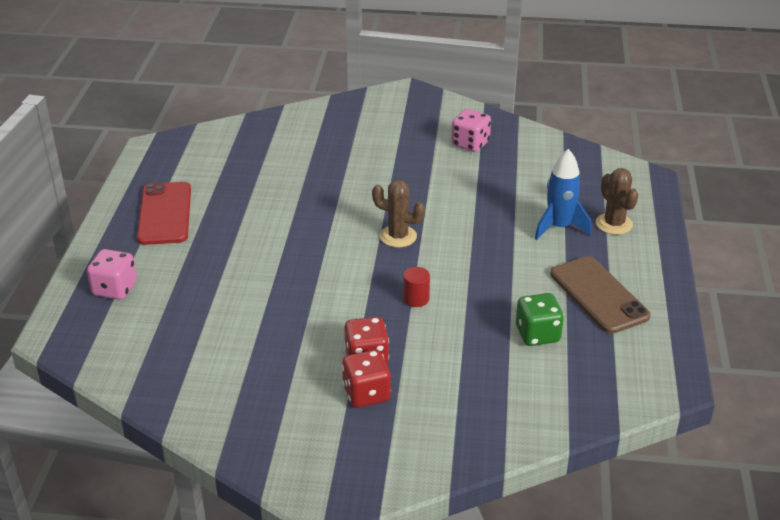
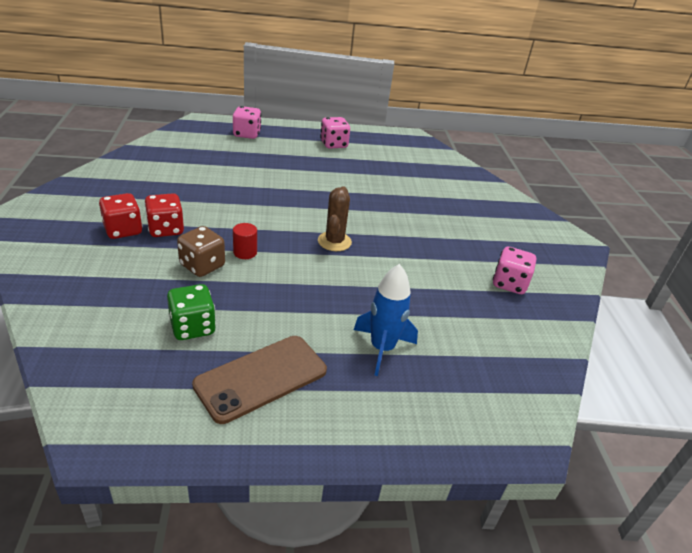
camera: 75 degrees right, 0 degrees up
(165, 214) = (333, 144): red phone -> pink dice
(440, 329) = (202, 266): none -> brown dice
(614, 224) = (404, 398): brown cactus -> none

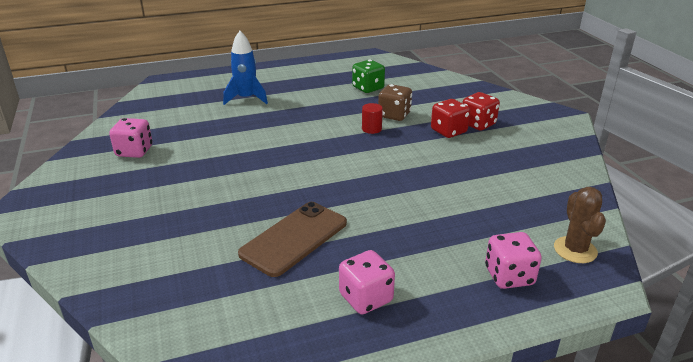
camera: 170 degrees right, 5 degrees down
(261, 378) = (313, 78): brown phone -> brown phone (294, 238)
(334, 241) = (302, 152): brown cactus -> brown cactus (575, 250)

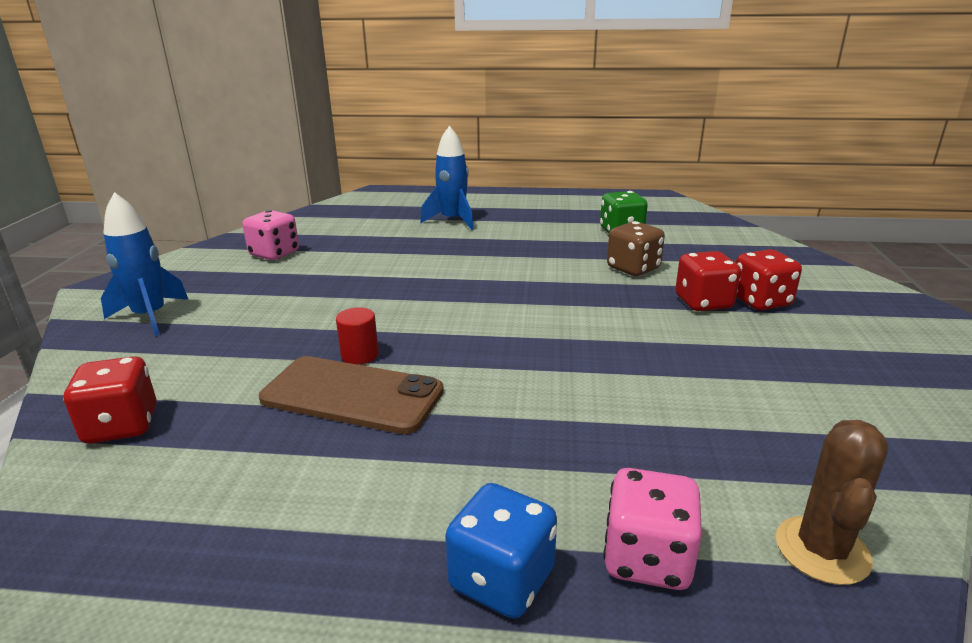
camera: 25 degrees right, 5 degrees down
(90, 222) = (150, 317): none -> blue rocket
(163, 297) = (121, 426): none -> red dice
(294, 238) = (352, 395): brown phone -> brown phone turned 45 degrees clockwise
(366, 298) = (370, 514): pink dice -> none
(371, 129) = (585, 279): red cylinder -> red cylinder (360, 355)
(454, 306) = (502, 579): none -> blue dice

